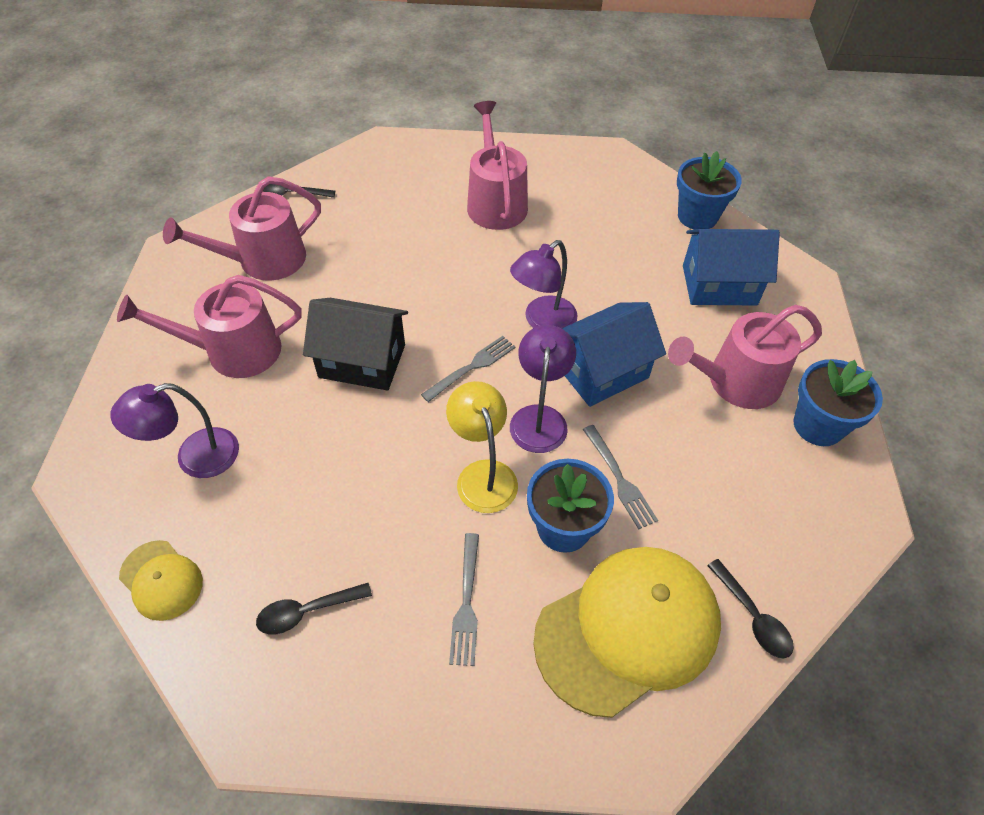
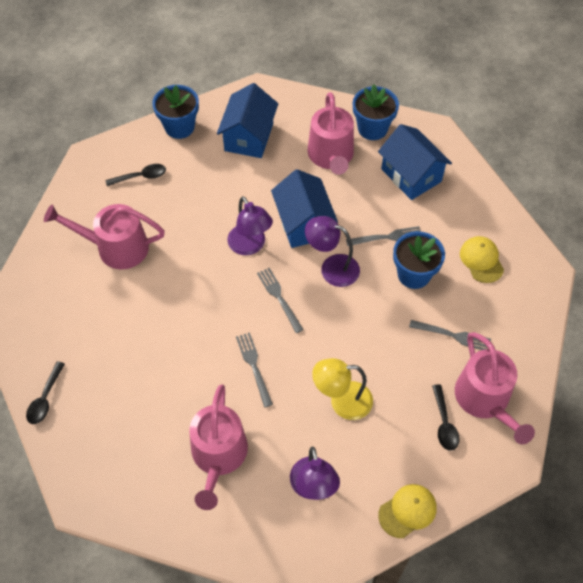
camera: 75 degrees left, 5 degrees up
(264, 260) = (123, 427): pink watering can -> pink watering can (485, 400)
(362, 361) = (254, 366): black house -> grey fork
(483, 474) = (368, 309): yellow lamp -> yellow lamp (342, 401)
(628, 630) = (481, 260): yellow cap -> yellow cap, size x0.48
(752, 616) = (483, 202): black spoon -> black spoon (141, 177)
(754, 494) = (411, 175): none -> blue house

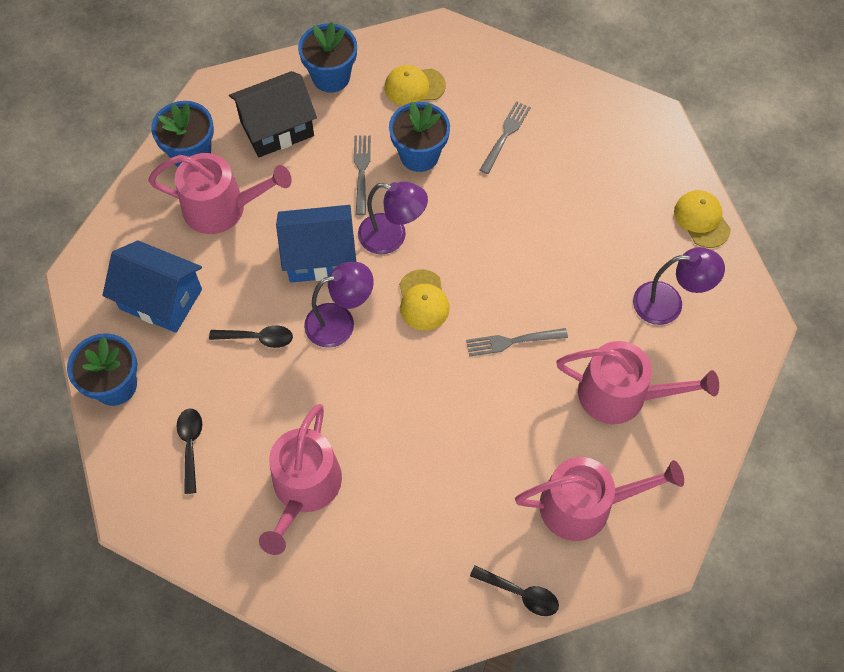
camera: 80 degrees left, 5 degrees up
(279, 298) = (423, 300): grey fork -> yellow cap
(332, 268) = (392, 237): purple lamp -> purple lamp turned 105 degrees counterclockwise
(342, 401) = (570, 257): yellow lamp -> none
(411, 175) = (277, 128): blue house -> black house
(444, 423) = (608, 166): black spoon -> black spoon (257, 338)
(471, 201) = (331, 77): none -> blue flower pot
(485, 400) = (586, 124): pink watering can -> pink watering can (585, 505)

